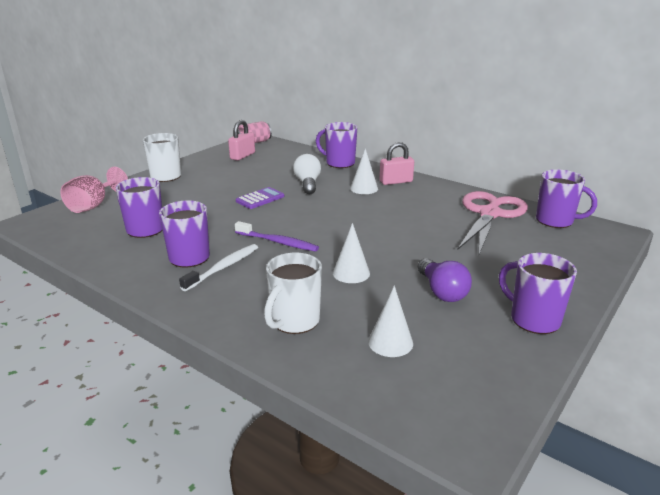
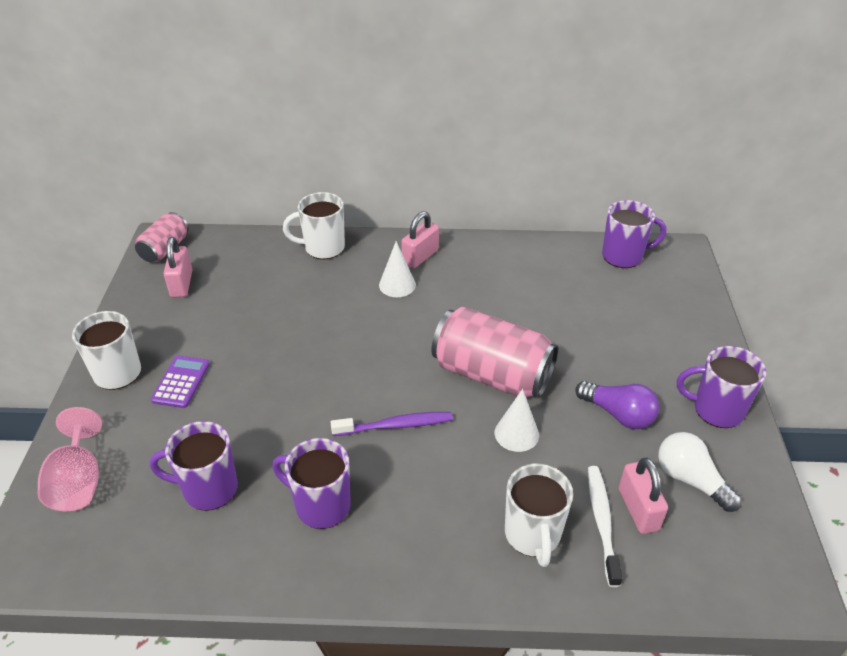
camera: 35 degrees left, 15 degrees up
(223, 267) = (379, 500): white toothbrush -> white toothbrush (602, 522)
(260, 199) = (295, 359): purple calculator -> purple calculator (181, 382)
(307, 184) = (325, 305): white light bulb -> white light bulb (690, 480)
(339, 163) = (323, 248): purple mug -> white mug
(372, 242) = (492, 374): none -> pink can
(390, 342) = (638, 509): white cone -> pink padlock
(489, 214) = (559, 272): pink scissors -> none

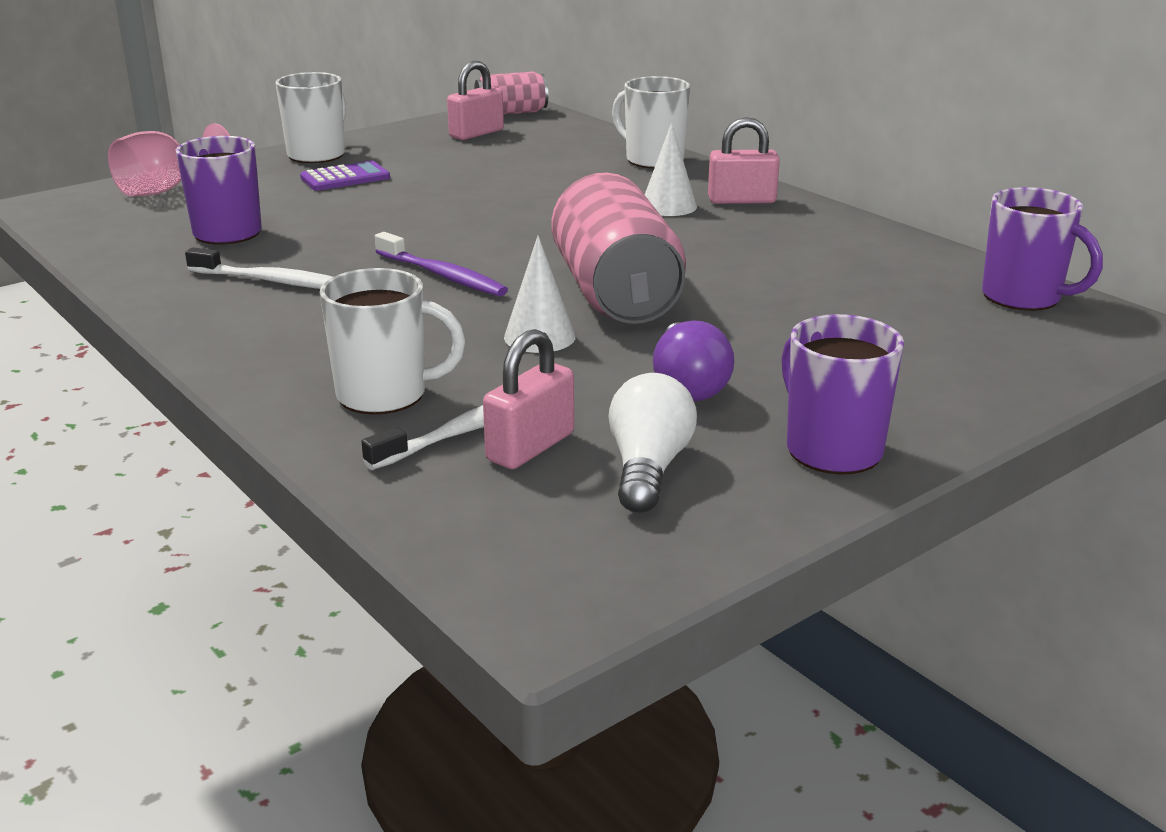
camera: 50 degrees right, 15 degrees down
(321, 505) = (272, 281): purple mug -> white toothbrush
(532, 535) = (385, 395): white mug -> white mug turned 135 degrees counterclockwise

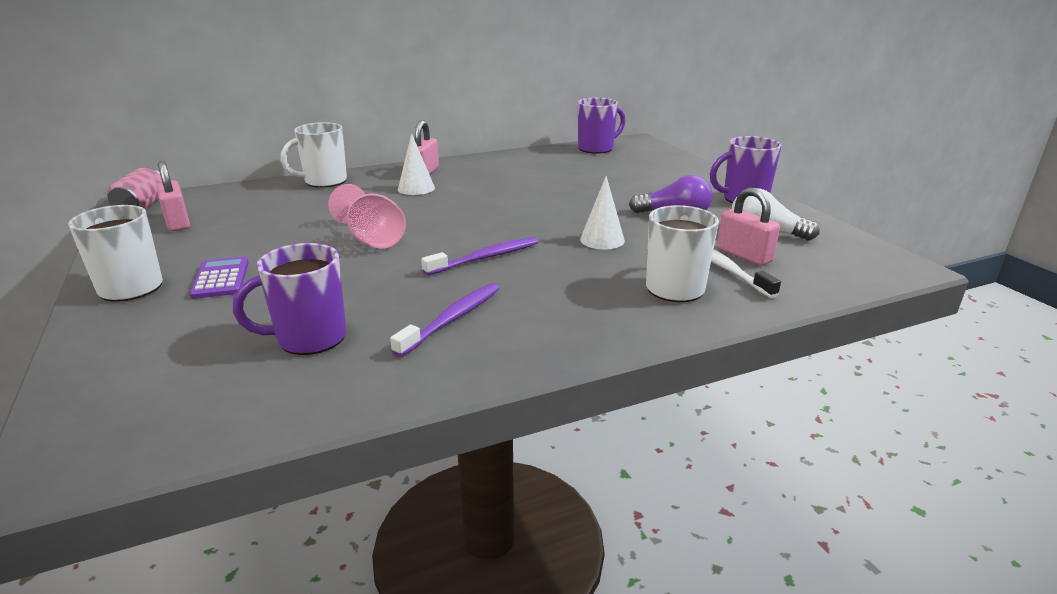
camera: 75 degrees left, 0 degrees up
(166, 189) = (123, 373): pink goblet -> pink goblet (372, 239)
(272, 281) = (452, 319): white toothbrush -> purple toothbrush
(616, 294) = (549, 216): pink can -> none

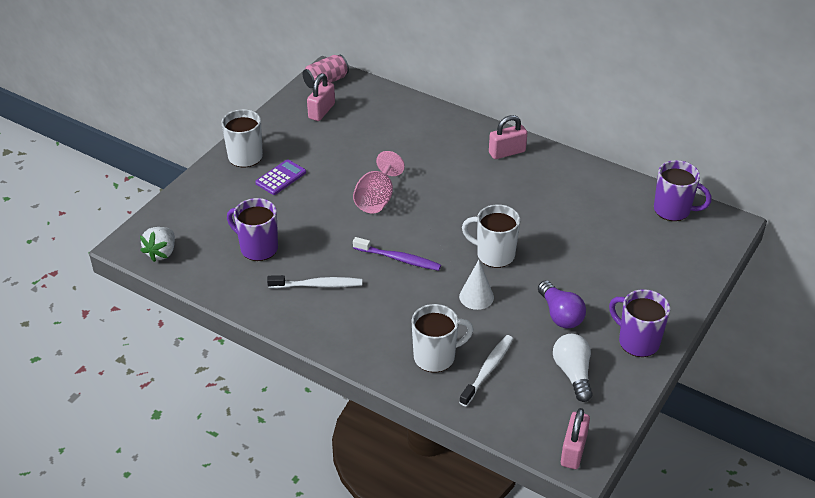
camera: 55 degrees right, 15 degrees up
(149, 435) = (161, 252): none -> white strawberry
(324, 181) = (438, 120): white mug -> white mug (494, 255)
(416, 188) = (473, 167): white cone -> none
(452, 319) = (317, 285): purple toothbrush -> white toothbrush
(744, 255) = (519, 374): pink padlock -> pink padlock (573, 451)

